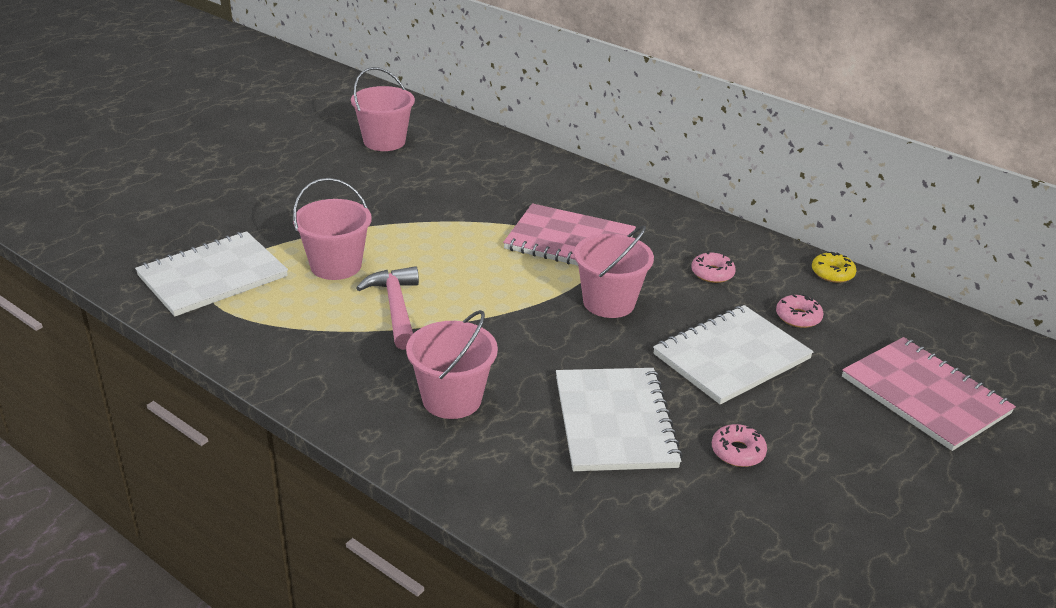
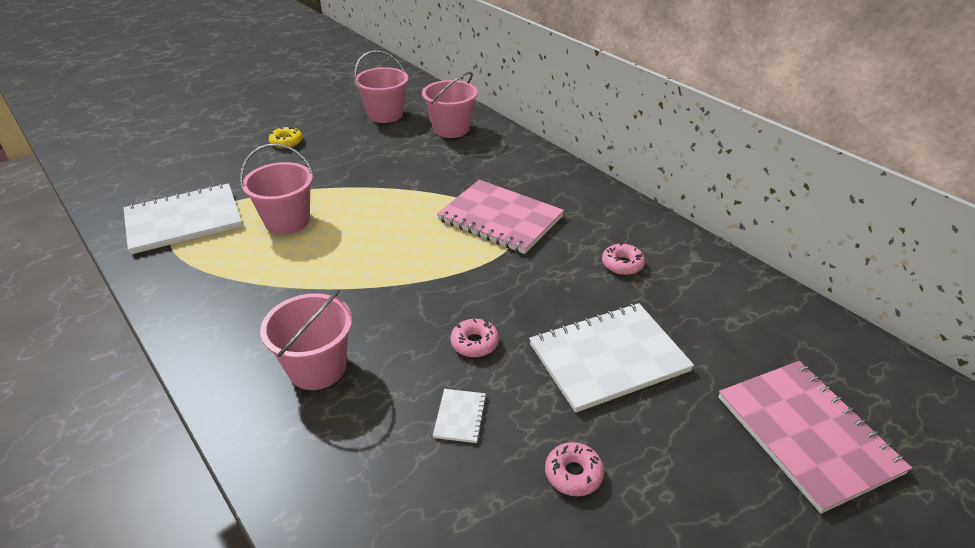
camera: 15 degrees right, 5 degrees up
(396, 308) = (316, 267): pink hammer -> none
(608, 302) = (510, 283): pink bucket -> pink bucket (451, 129)
(614, 422) = (460, 416): white notebook -> white notebook, size x0.41
(798, 317) = (693, 321): pink donut -> pink donut (474, 343)
(832, 273) = (745, 277): yellow donut -> yellow donut (286, 142)

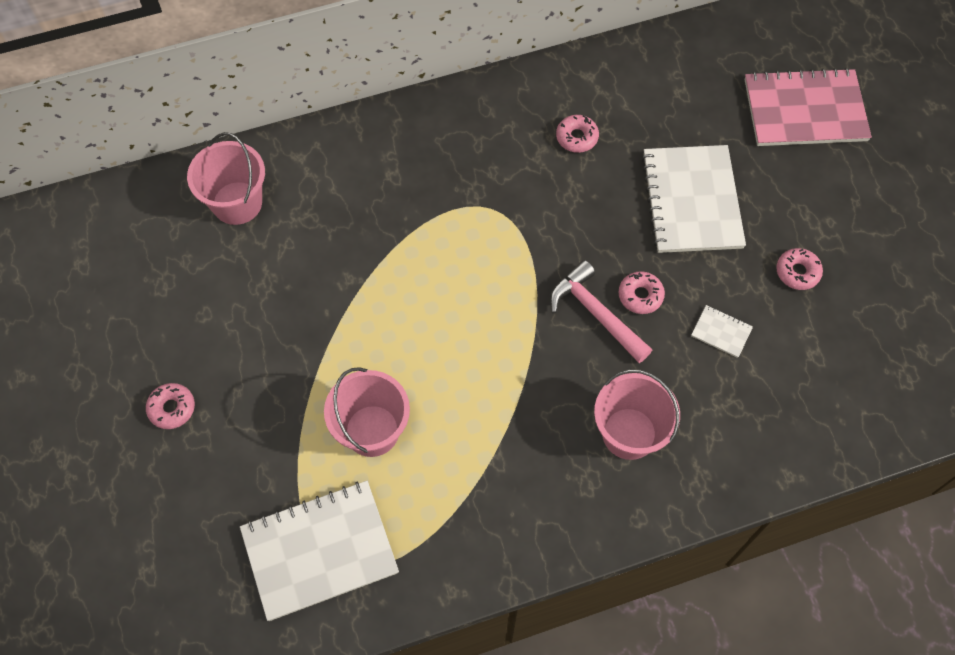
camera: 70 degrees left, 25 degrees up
(184, 220) = (320, 551): white notebook -> white notebook turned 75 degrees clockwise
(286, 142) = (172, 408): yellow donut -> pink donut
(385, 114) = (154, 270): pink bucket -> none
(441, 316) = (595, 313): none -> pink hammer
(500, 218) = (459, 213): pink notebook -> none

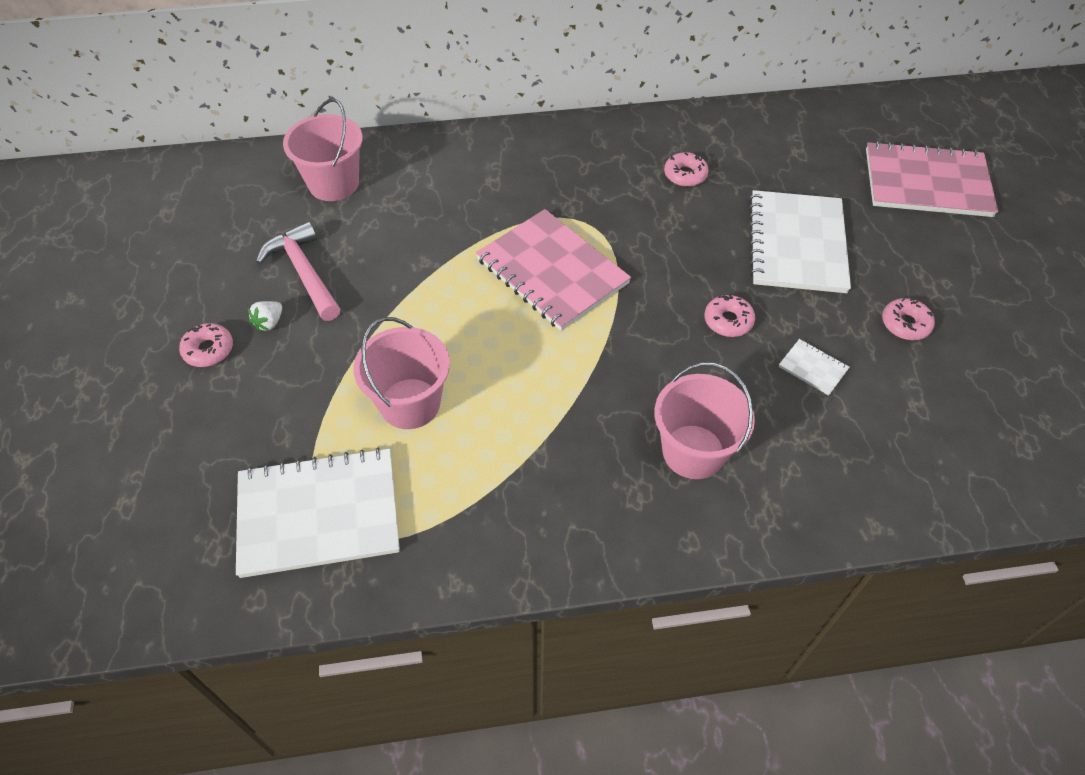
camera: 10 degrees right, 10 degrees down
(220, 370) = (269, 323): none -> white strawberry
(471, 269) = (552, 271): none -> pink notebook
(595, 313) = (676, 329): pink hammer -> pink hammer (304, 272)

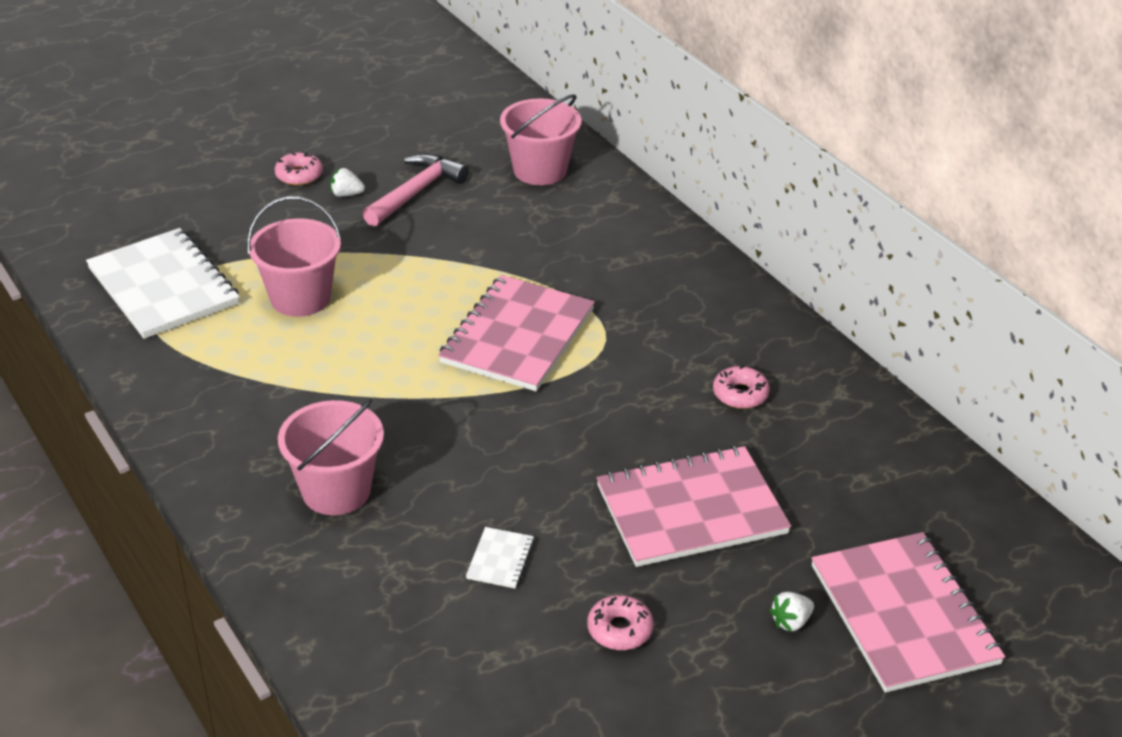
camera: 65 degrees right, 15 degrees down
(728, 321) = (529, 478): pink donut -> none
(797, 244) = (691, 510): white notebook -> pink notebook
(920, 235) = (791, 622): none -> white strawberry

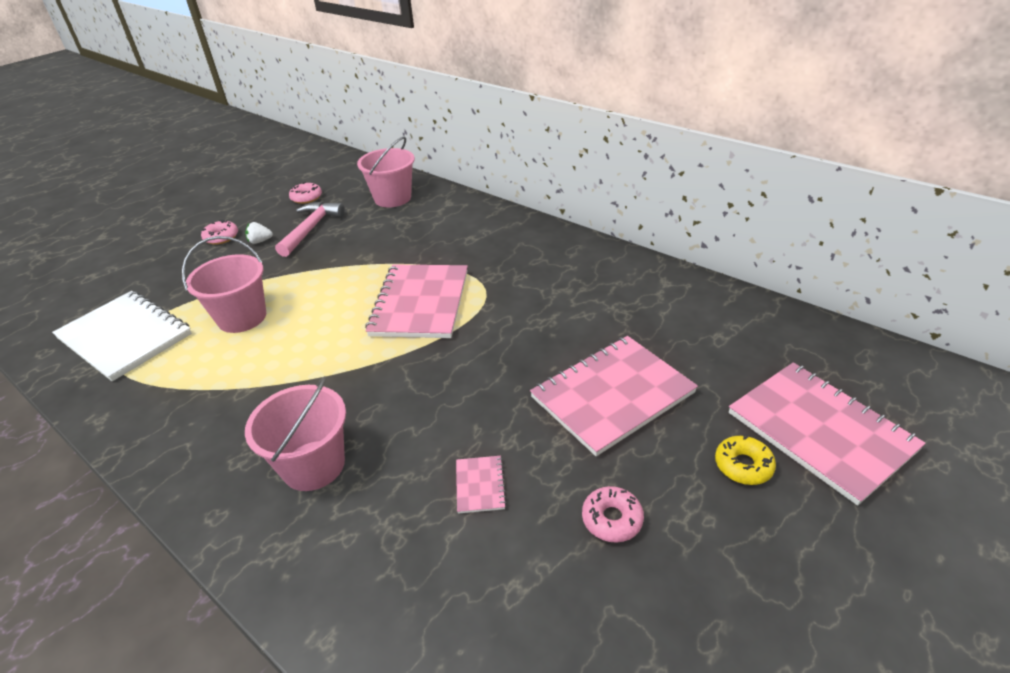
camera: 15 degrees left, 0 degrees up
(500, 559) = (480, 485): white notebook -> pink notebook
(740, 394) = (599, 301): pink donut -> pink donut (306, 197)
(791, 622) = (743, 465): white strawberry -> yellow donut

